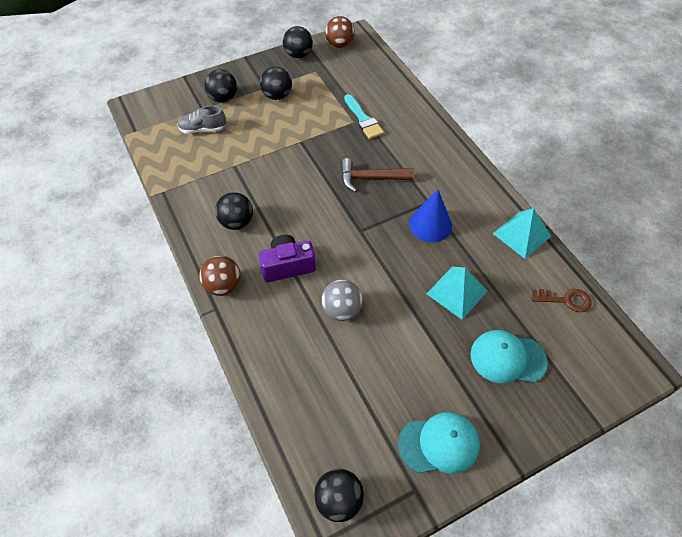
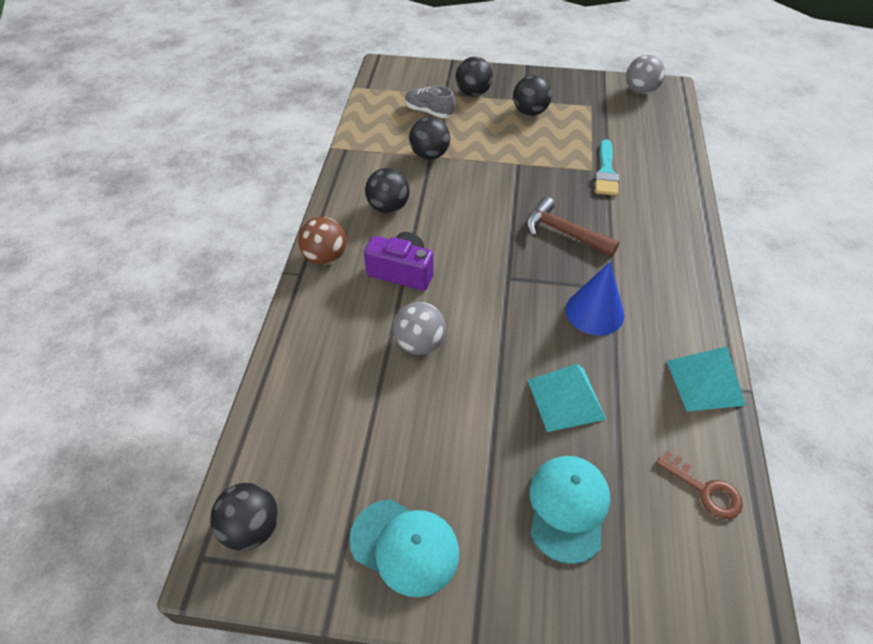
camera: 35 degrees right, 5 degrees down
(298, 55) = (585, 84): black ball -> black ball (429, 155)
(339, 44) = (640, 91): brown ball -> grey ball
(507, 358) = (568, 508): turquoise cap -> turquoise cap turned 60 degrees clockwise

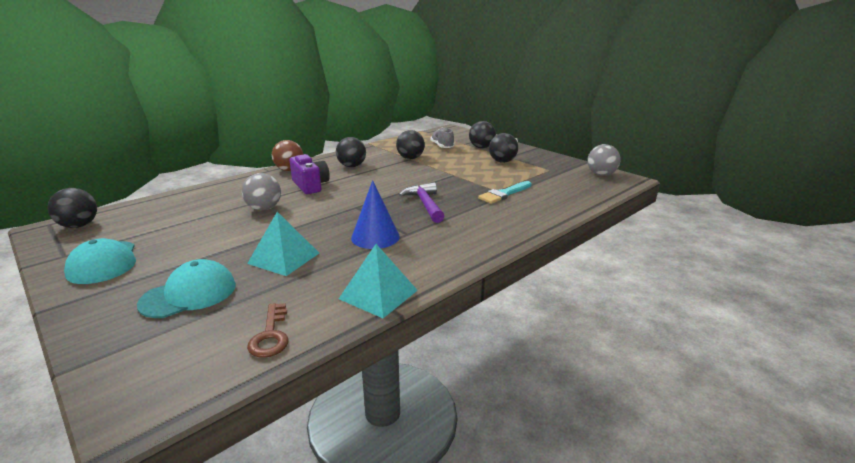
camera: 40 degrees right, 25 degrees down
(563, 232) = (425, 204): brown hammer -> purple hammer

